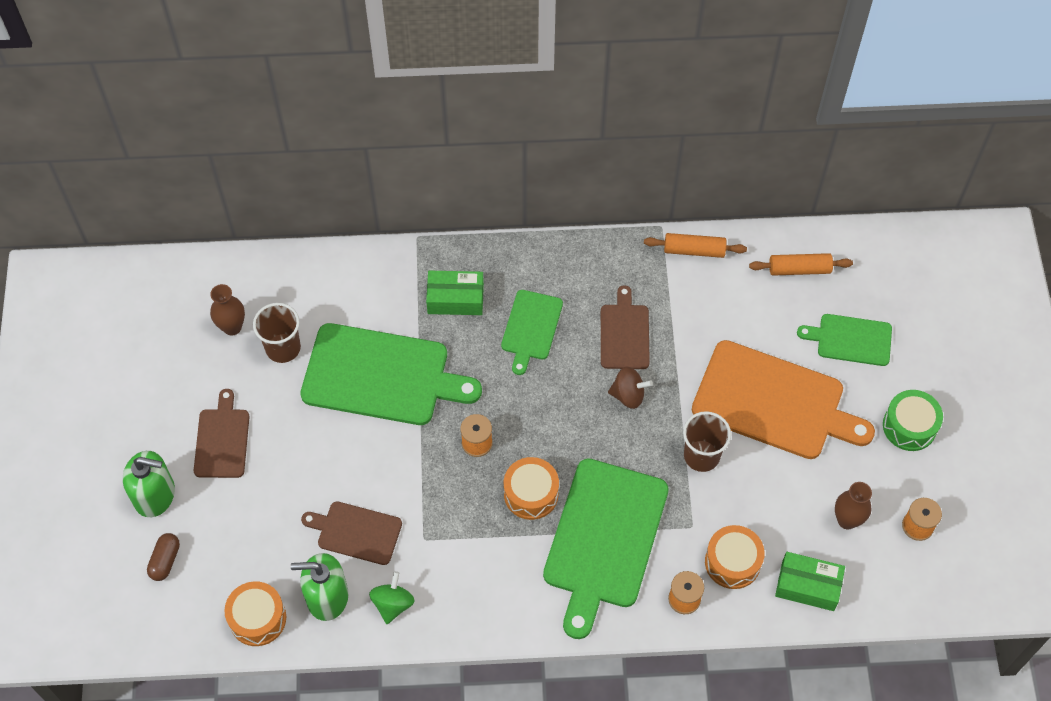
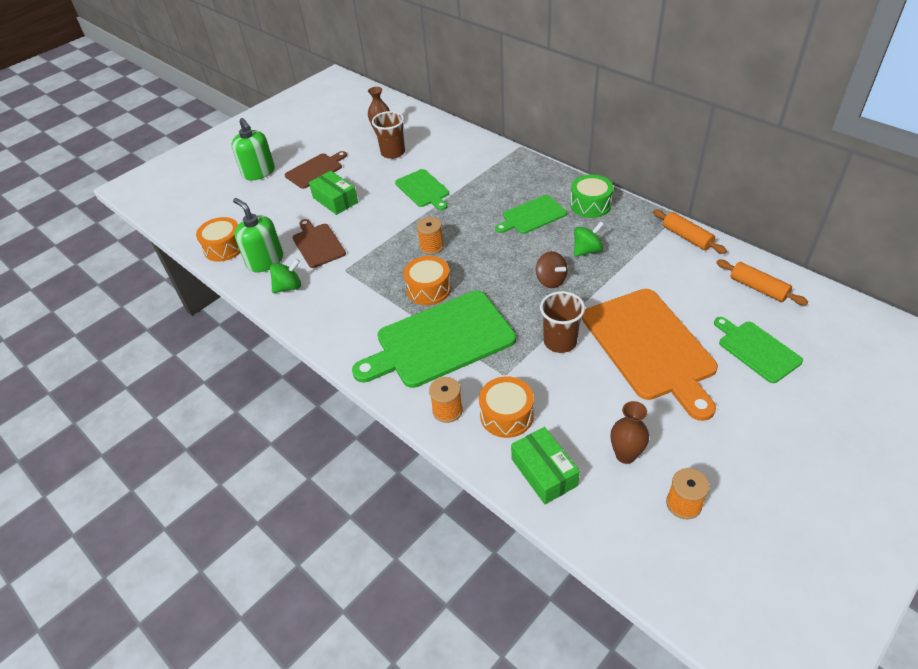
camera: 50 degrees right, 15 degrees down
(165, 560) = (225, 198): brown capsule -> none
(382, 376) = (423, 189): green cutting board -> green cutting board, size x0.54
(455, 299) = (506, 181): green box -> green box (335, 200)
(624, 333) = (587, 250): brown cutting board -> green spinning top
(909, 426) = (750, 433): green drum -> green drum (590, 205)

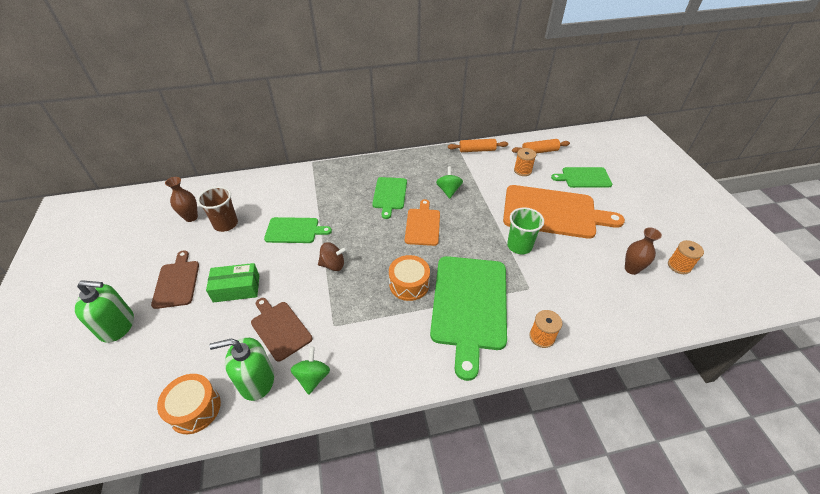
camera: 60 degrees left, 0 degrees up
(318, 244) = (280, 328): brown cutting board -> brown cutting board turned 45 degrees clockwise
(431, 247) = (365, 259): orange spool -> orange spool (522, 170)
(506, 415) = (566, 306): orange drum -> none
(514, 259) = (423, 225): none -> orange cutting board
(544, 472) = (626, 314): green box -> none
(551, 280) = (460, 220): brown spinning top -> brown spinning top (333, 265)
(560, 341) = (519, 246): brown cup -> green cup
(590, 205) = (408, 166): green drum -> none

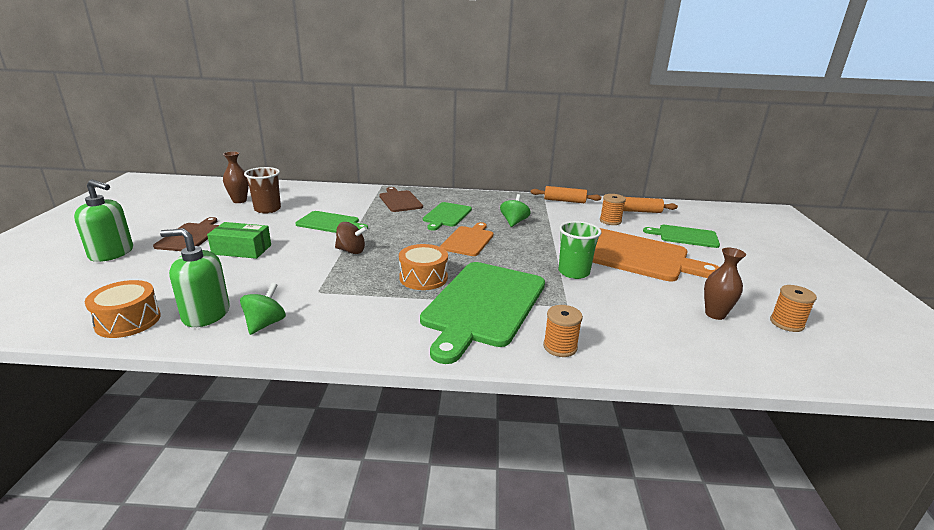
camera: 15 degrees right, 20 degrees down
(280, 328) = (261, 283): brown cutting board -> brown cutting board (400, 200)

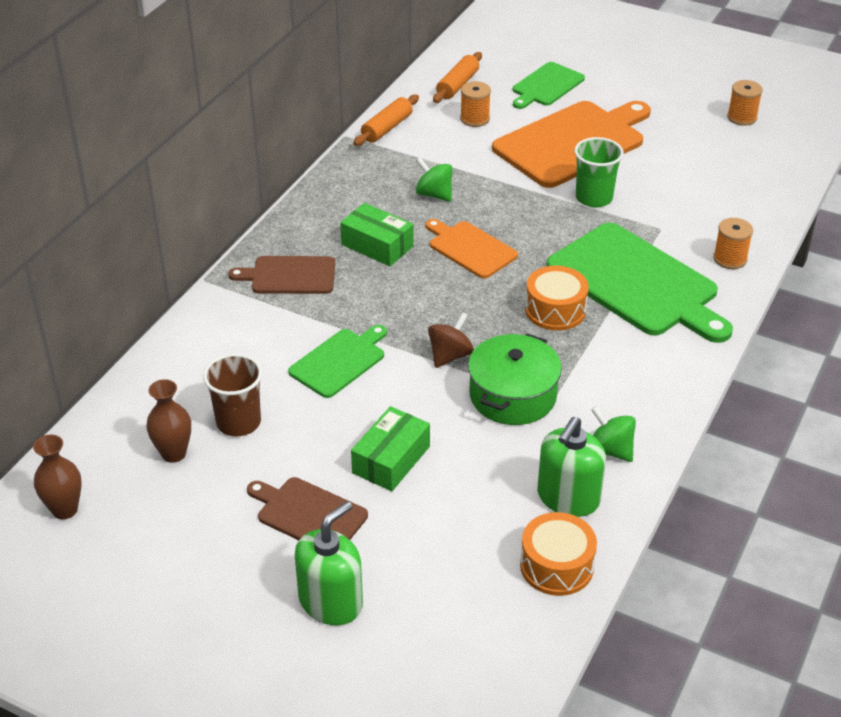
camera: 65 degrees left, 15 degrees up
(318, 277) = (512, 395): none -> green pot
(446, 215) = (377, 245): green cutting board -> green box
(715, 314) = (712, 148): brown vase -> brown vase (65, 509)

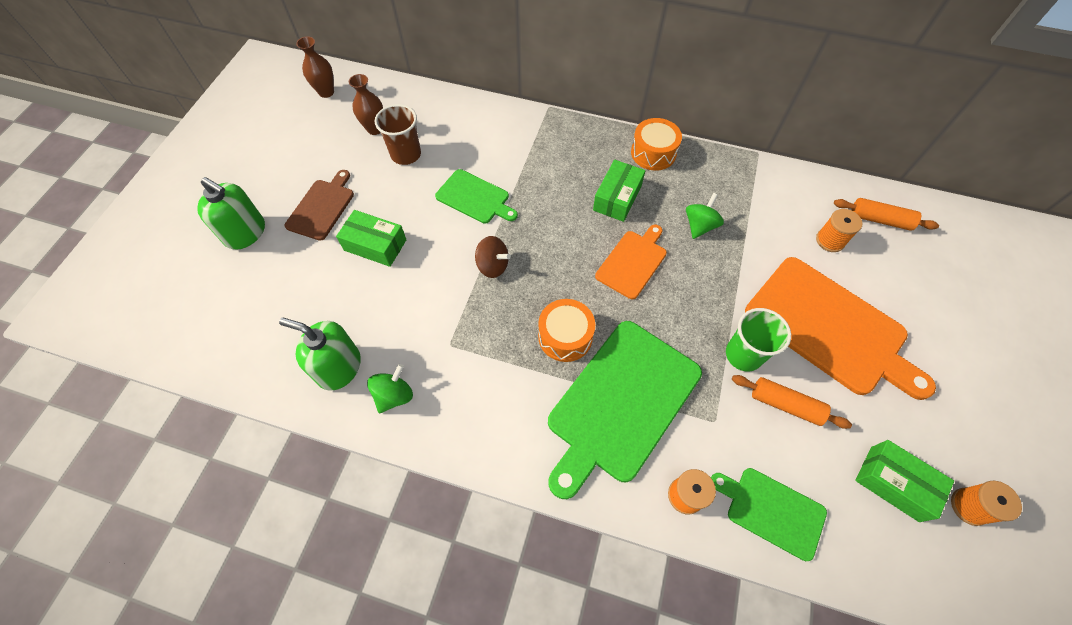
camera: 80 degrees right, 20 degrees up
(289, 275) = (565, 151): brown cutting board -> none
(387, 128) = (783, 178): orange rolling pin -> orange rolling pin (785, 404)
(512, 395) = (451, 315): green pot -> none
(546, 86) = (921, 294): green cutting board -> green cutting board (771, 510)
(556, 566) = (269, 365): orange drum -> orange drum (653, 153)
(722, 147) = (894, 483): none -> green box

